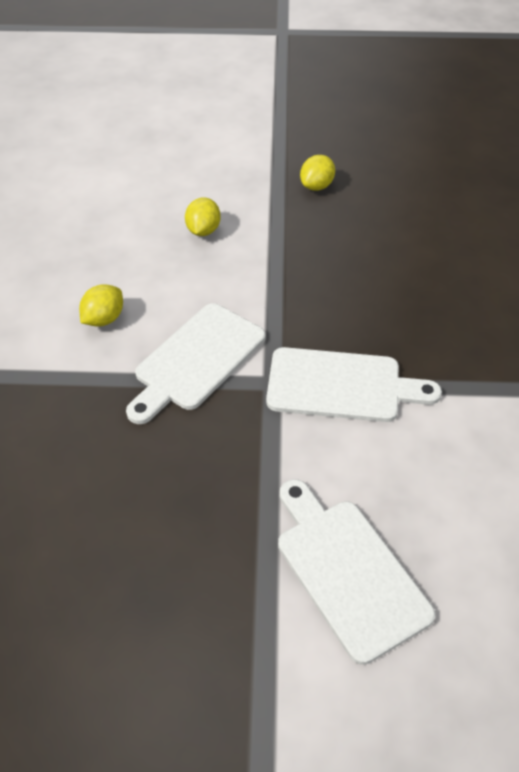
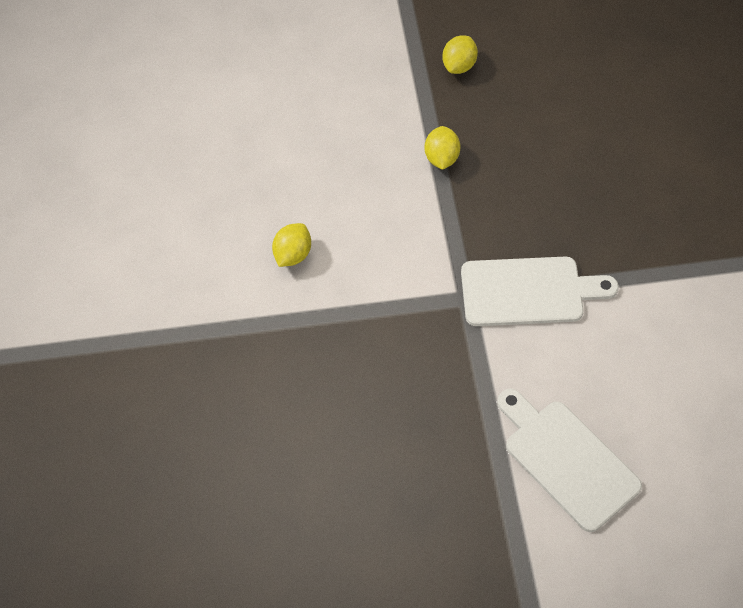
camera: 10 degrees left, 10 degrees up
(196, 360) = (392, 285): white cutting board -> none
(203, 231) = (358, 138): yellow lemon -> yellow lemon (441, 158)

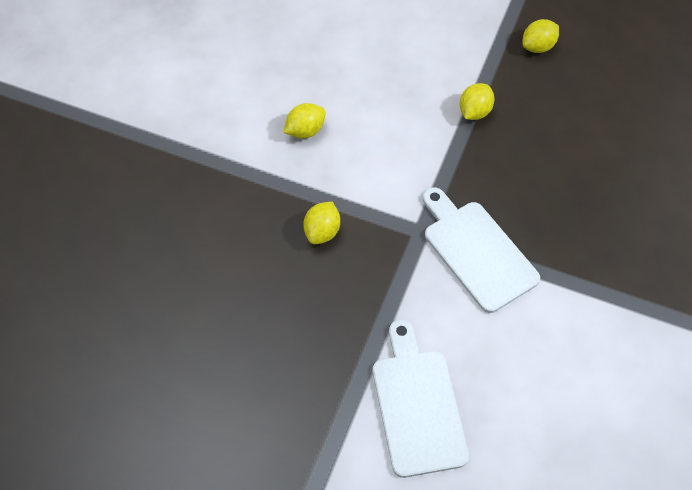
camera: 30 degrees right, 0 degrees up
(375, 345) = (322, 231): none -> yellow lemon
(528, 292) = (477, 251): white cutting board -> white cutting board turned 150 degrees counterclockwise

